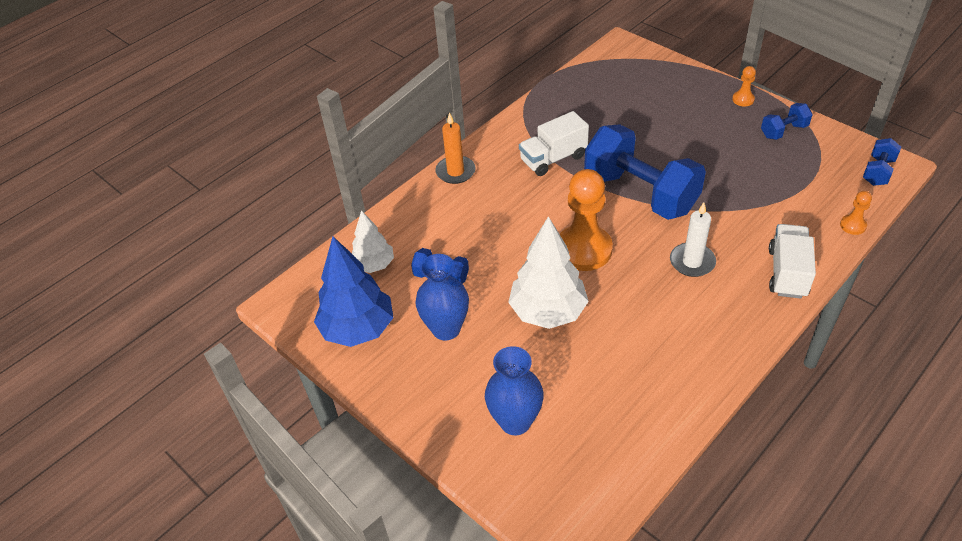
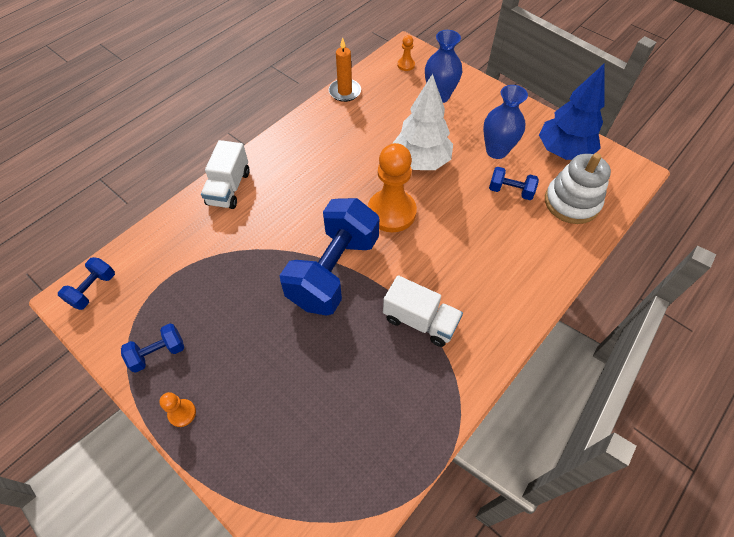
camera: 175 degrees right, 10 degrees up
(374, 265) = (571, 202): white tree -> white stacking toy
(455, 172) = (524, 306): orange candle -> orange candle (345, 92)
(553, 158) = (420, 320): white truck -> white truck turned 60 degrees clockwise
(640, 193) = (333, 271): blue dumbbell -> blue dumbbell turned 75 degrees clockwise
(692, 262) = (302, 199): white candle -> none
(853, 225) = (153, 229): orange pawn -> orange pawn (406, 65)

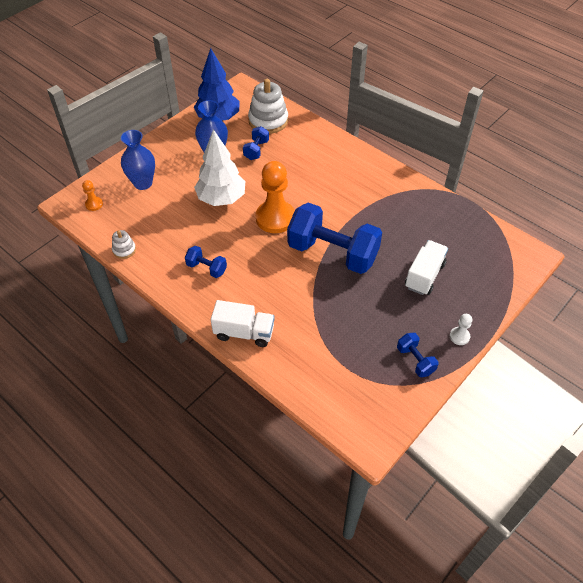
camera: 90 degrees left, 5 degrees down
(93, 290) = (361, 424): blue dumbbell -> blue dumbbell (206, 268)
(182, 413) = (459, 336): orange pawn -> white pawn
(345, 92) = (124, 250): orange candle -> white stacking toy
(420, 320) = (371, 205): white truck -> white truck (424, 275)

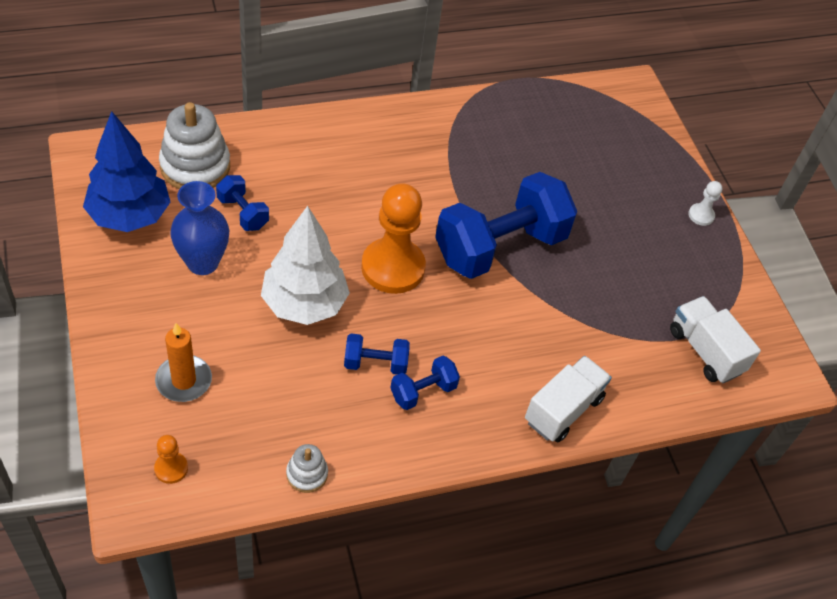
camera: 65 degrees left, 0 degrees up
(143, 183) = (184, 380): blue vase -> orange candle
(415, 360) = (709, 272): blue dumbbell -> blue dumbbell (375, 363)
(424, 275) = (597, 188): white truck -> white truck (705, 351)

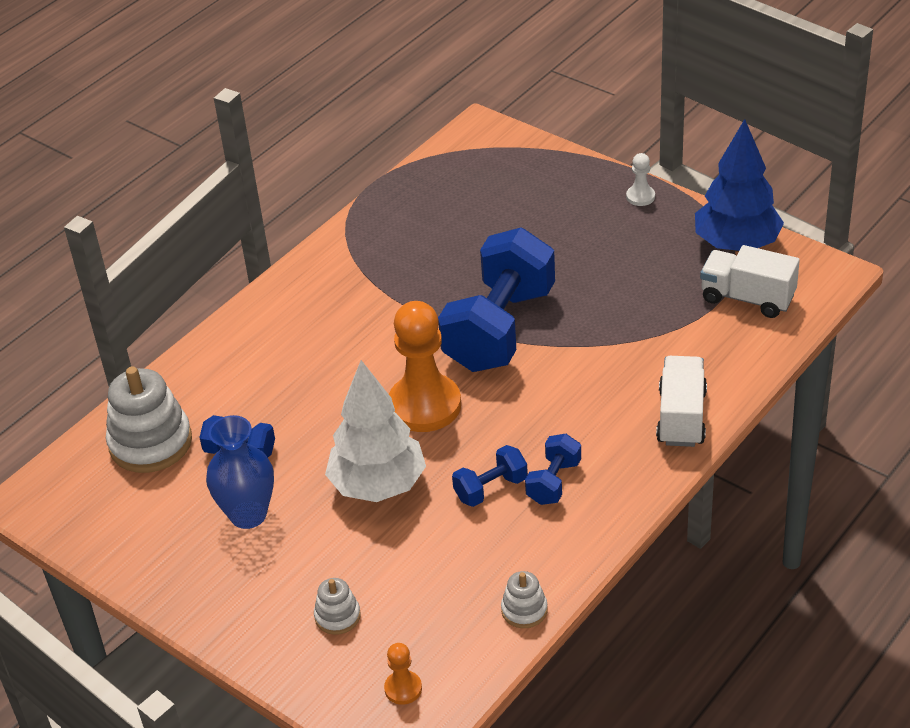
camera: 25 degrees left, 10 degrees down
(130, 216) = (135, 523): blue tree -> blue tree (736, 244)
(184, 380) = (337, 616): orange candle -> white stacking toy

